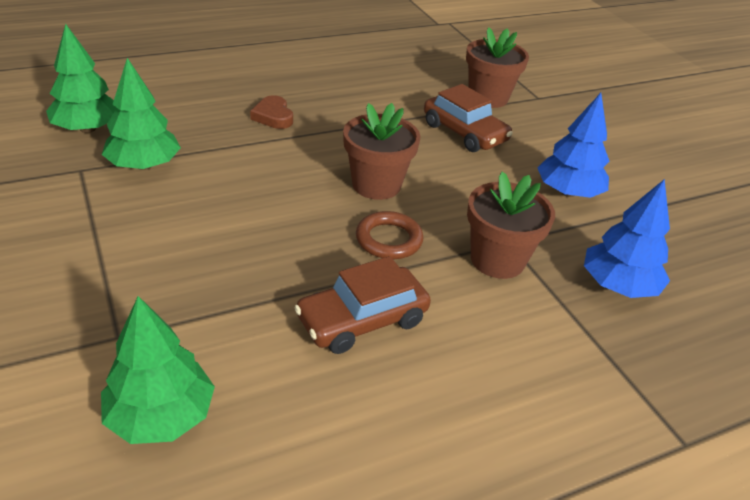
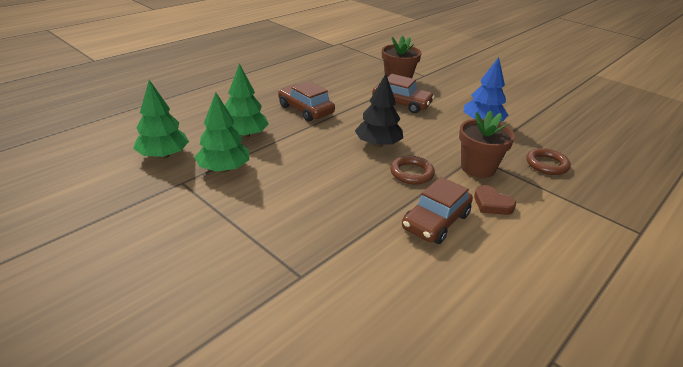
camera: 20 degrees left, 5 degrees down
(161, 416) = (370, 313): green tree -> green tree (244, 135)
(273, 116) = (282, 119): brown heart -> brown heart (492, 204)
(317, 110) = (305, 110): none -> brown car
(376, 185) = (378, 144): brown flower pot -> black tree
(618, 286) = (547, 164): blue tree -> brown ring

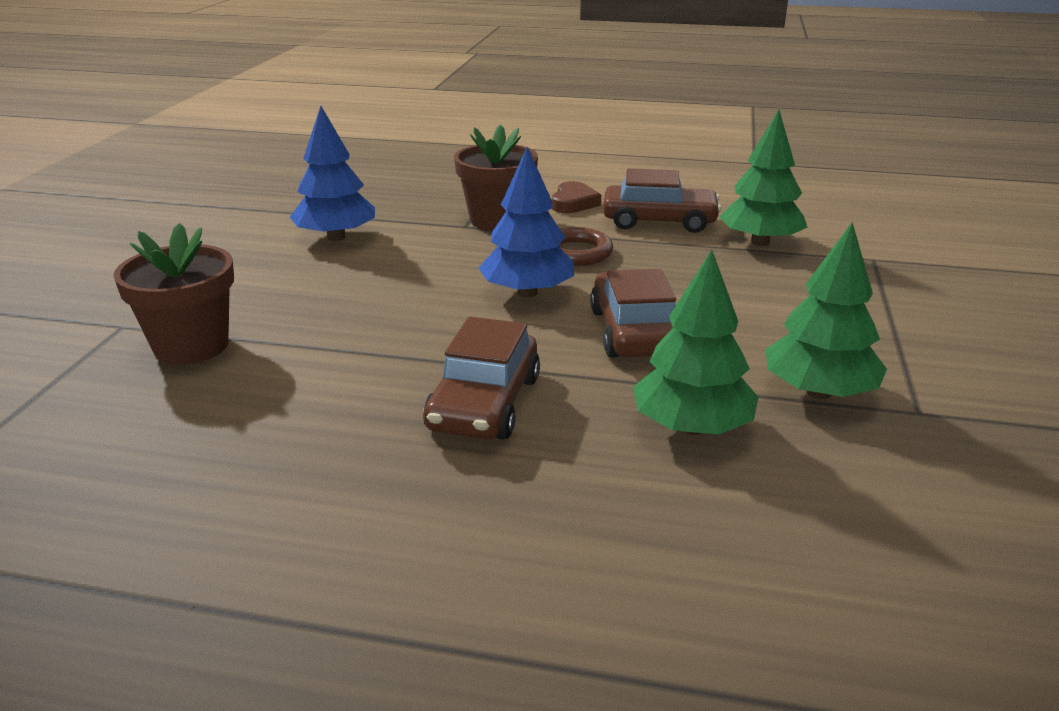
camera: 120 degrees left, 5 degrees down
(163, 155) = (910, 483): green tree -> green tree (760, 242)
(378, 144) = (527, 293): black tree -> blue tree
(401, 103) = (325, 313): brown car -> brown car (634, 332)
(547, 164) = (428, 189): brown ring -> none

